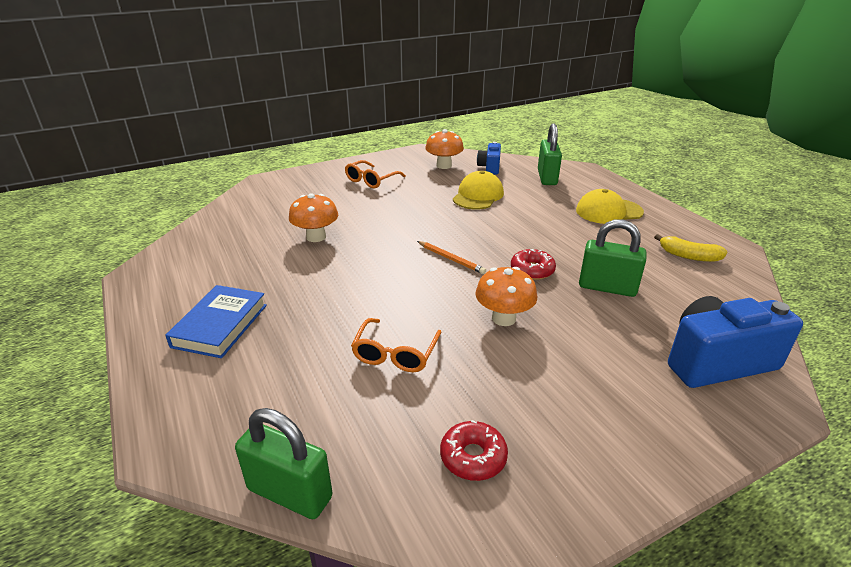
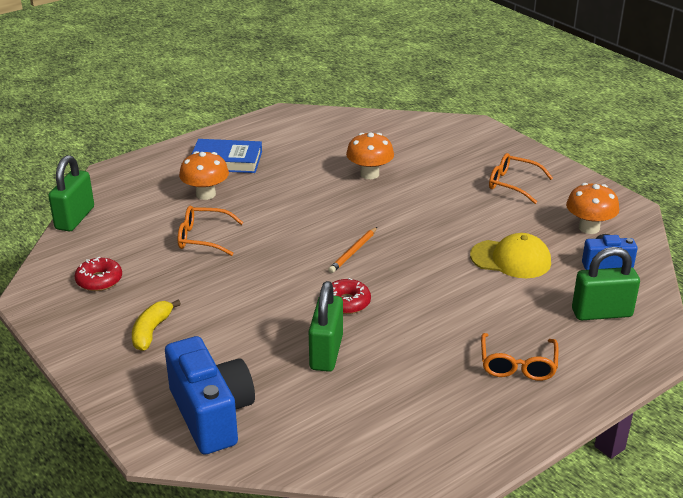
camera: 80 degrees right, 0 degrees up
(503, 318) = (259, 287): orange mushroom -> orange mushroom (205, 194)
(608, 211) = (517, 365): yellow cap -> orange glasses
(688, 256) = (417, 425): yellow banana -> yellow banana (151, 331)

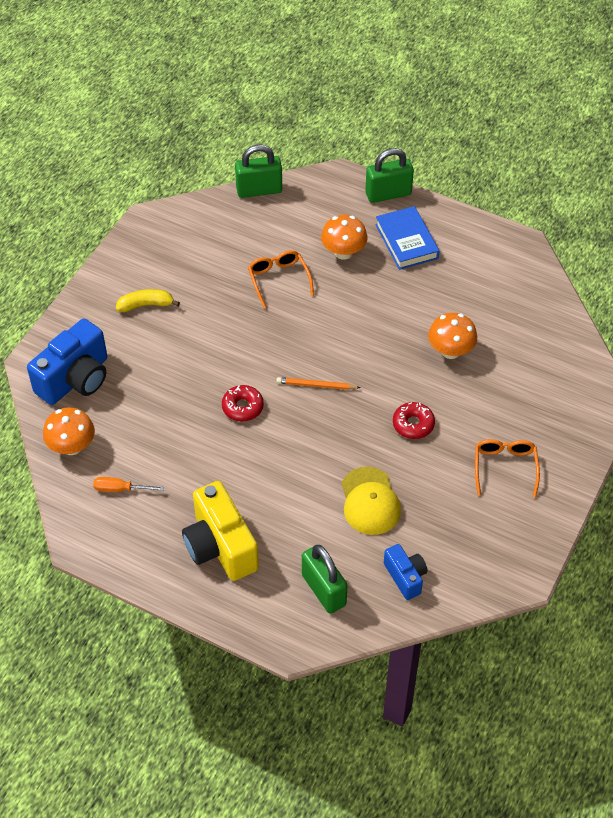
camera: 65 degrees right, 20 degrees up
(99, 280) = (189, 246): red donut -> red donut (413, 424)
(326, 352) = (174, 418): green padlock -> green padlock (388, 194)
(399, 419) = (120, 489): none -> orange screwdriver
(517, 365) = (220, 546): orange glasses -> yellow camera
(589, 228) = (461, 550): orange mushroom -> orange mushroom (72, 446)

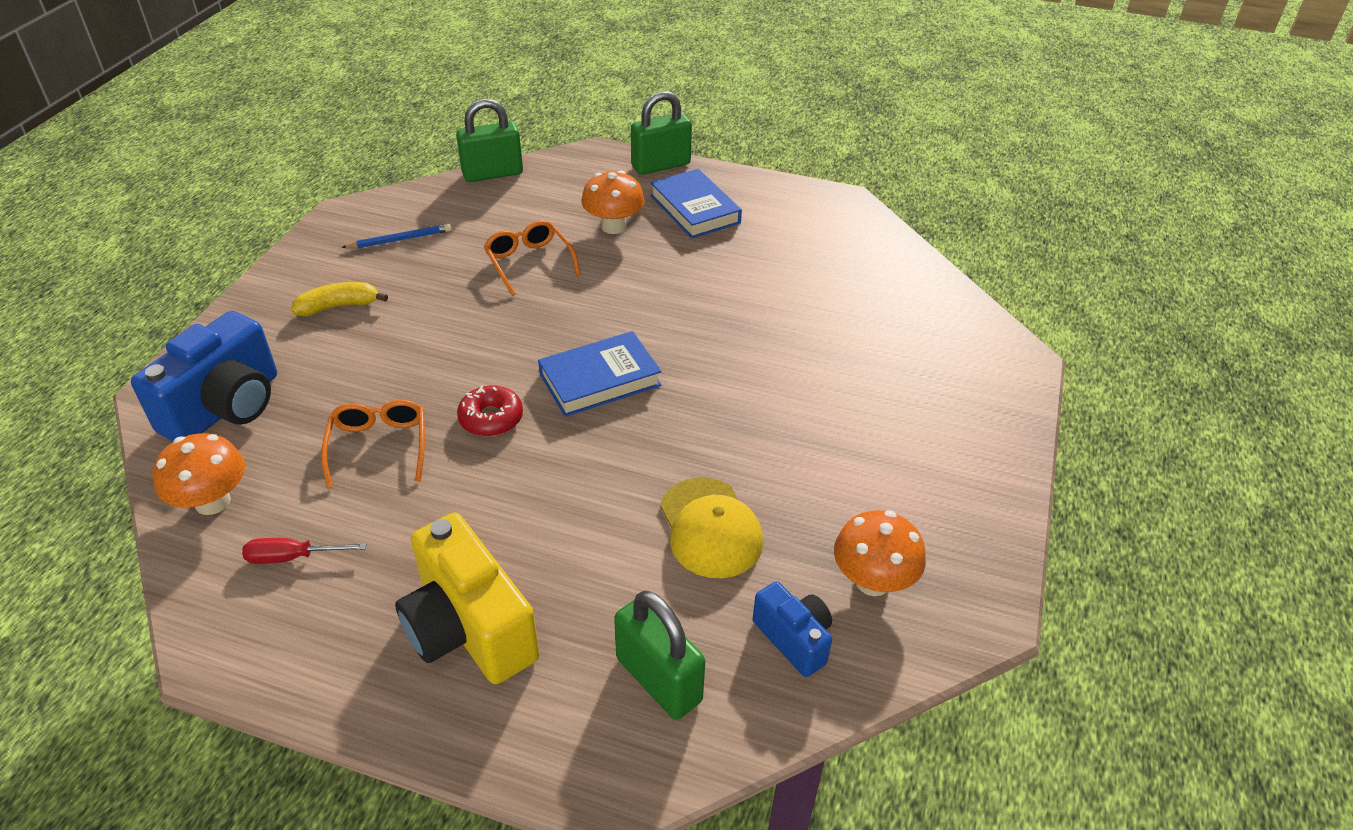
camera: 10 degrees left, 10 degrees down
(120, 489) = (292, 557): orange screwdriver -> red screwdriver
(188, 249) = (400, 240): none -> blue pencil
(316, 385) = (600, 379): orange pencil -> blue book
(413, 424) = (753, 415): red donut -> none
(450, 351) = (783, 320): orange mushroom -> orange mushroom (872, 581)
(505, 467) = (904, 457): orange glasses -> orange glasses (379, 446)

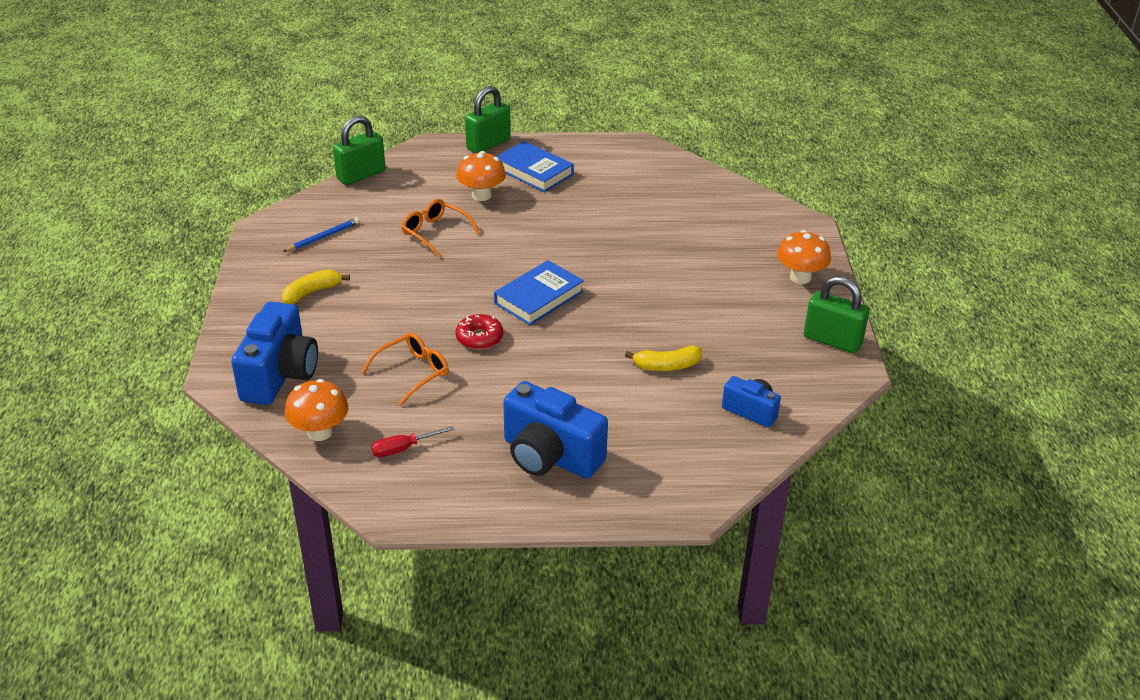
camera: 20 degrees left, 5 degrees down
(379, 446) = (413, 372): orange glasses -> orange glasses turned 75 degrees clockwise
(469, 629) = (550, 456): yellow camera -> blue camera
(658, 679) = (683, 451): green padlock -> green padlock (832, 340)
(710, 528) = (666, 366): yellow cap -> yellow banana
(872, 581) = (781, 370): orange mushroom -> orange mushroom (800, 277)

